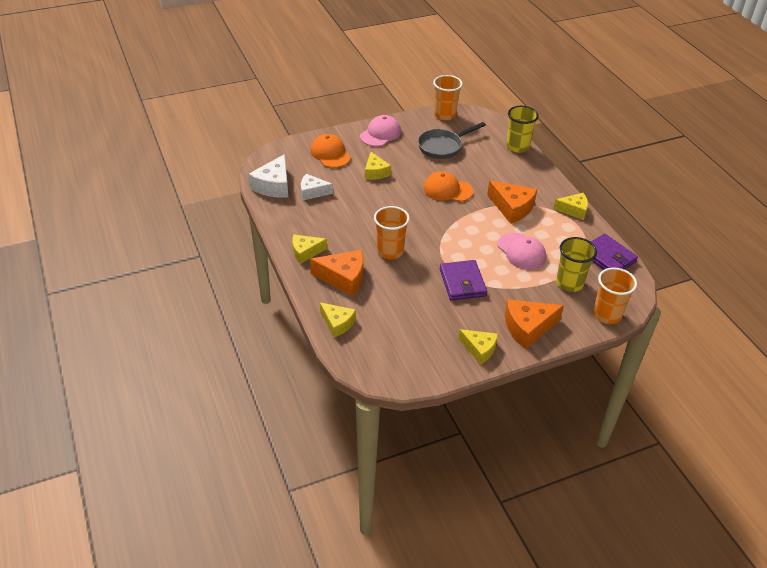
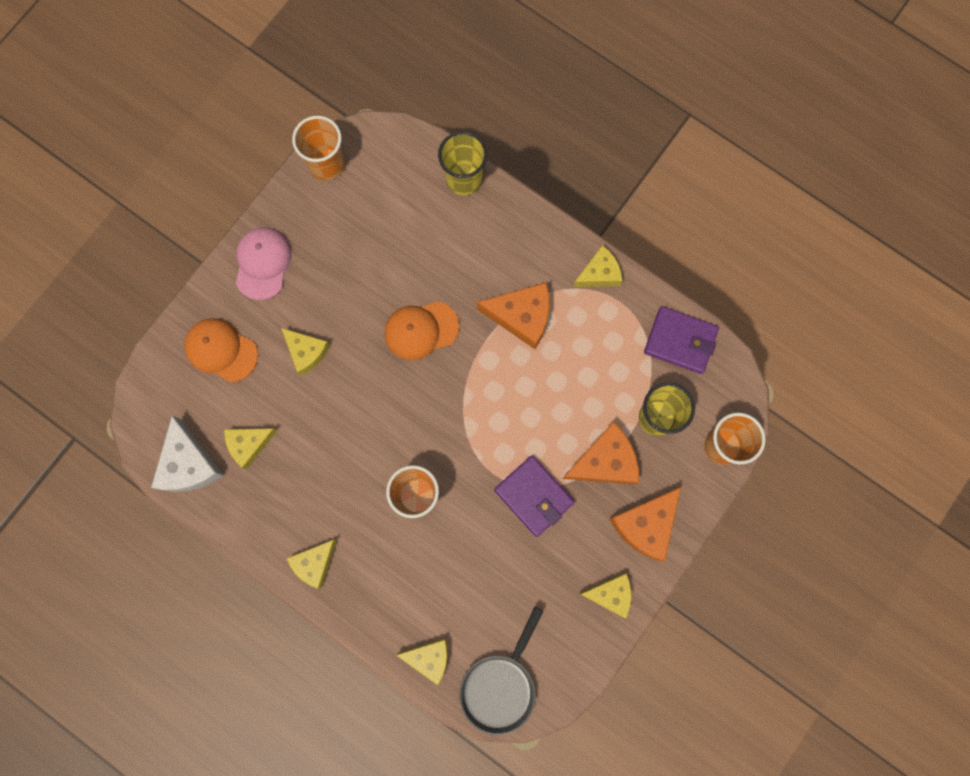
camera: 30 degrees left, 35 degrees up
(312, 192) = (249, 445): white cheese -> yellow cheese
(343, 278) = (389, 578): orange cheese -> orange cheese (605, 461)
(443, 146) = (364, 240): grey pan -> grey pan (500, 686)
(521, 251) = (574, 395): pink cap -> none

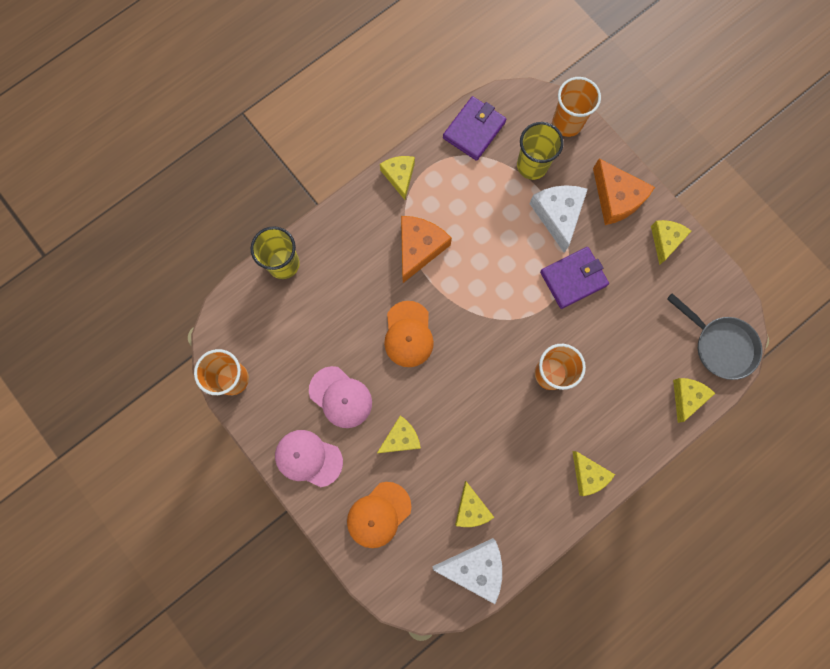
camera: 75 degrees left, 0 degrees up
(334, 278) = (340, 397): none -> pink cap
(605, 461) = (557, 215): orange cheese -> white cheese

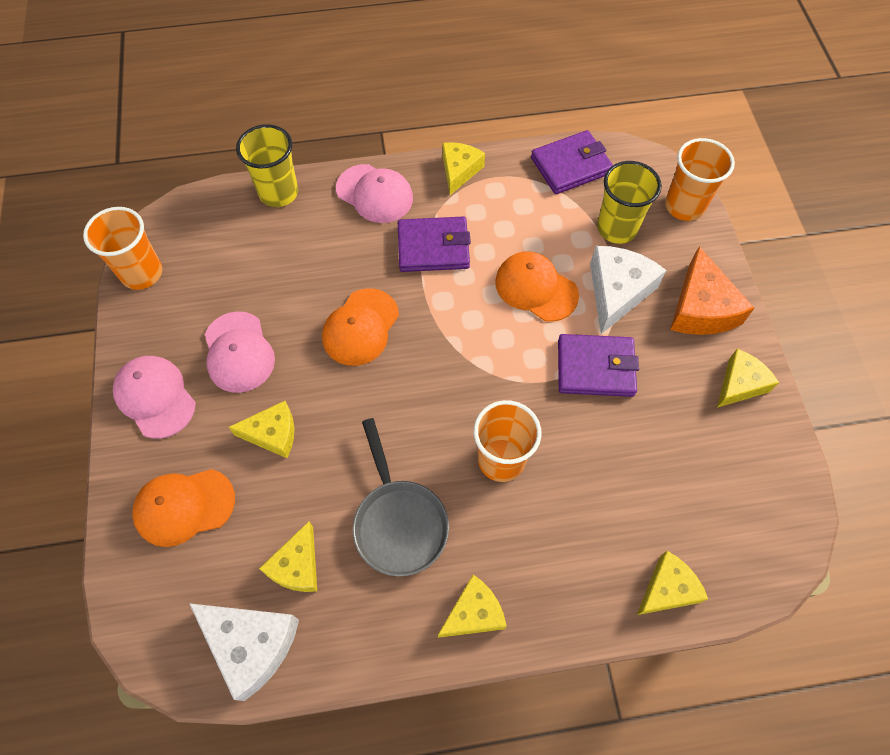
camera: 30 degrees right, 15 degrees down
(352, 227) = (374, 194): none -> pink cap
(419, 248) = (433, 247): orange cheese -> purple wallet
(504, 241) = (536, 288): none -> orange cap
(588, 475) = (474, 613): yellow cheese -> yellow cheese turned 120 degrees counterclockwise
(720, 345) = (750, 548): grey pan -> grey pan (399, 522)

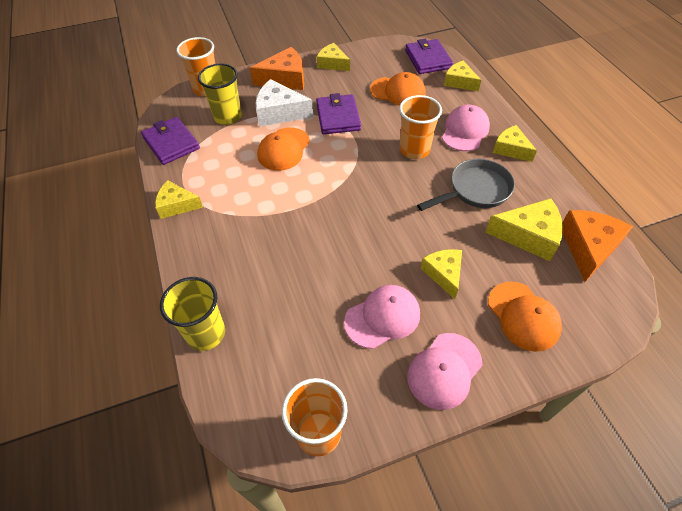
camera: 100 degrees left, 10 degrees down
(251, 644) = (588, 247): white cheese -> orange cheese
(297, 566) = (528, 235): yellow cheese -> yellow cheese, size x1.50
(360, 327) = (338, 239): orange cap -> orange cap (397, 91)
(374, 194) = (204, 257): pink cap -> pink cap (465, 131)
(433, 247) = (256, 209): purple wallet -> purple wallet (428, 59)

